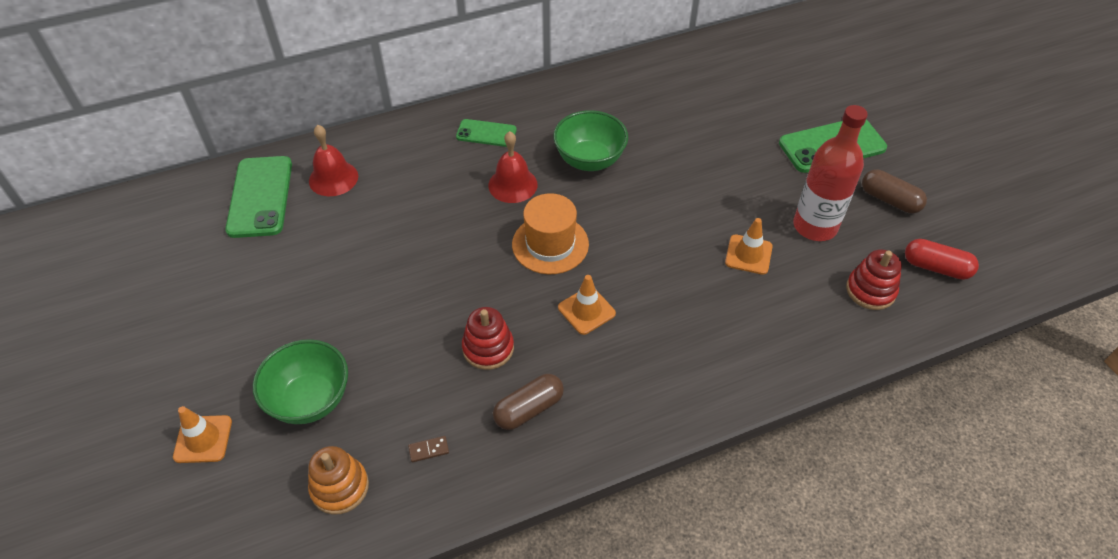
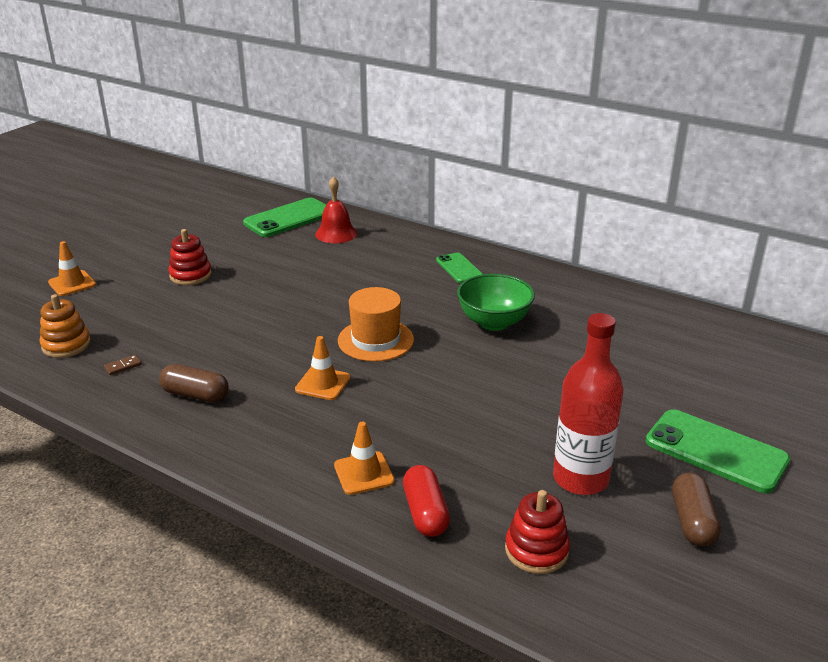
camera: 55 degrees right, 20 degrees down
(310, 399) = (132, 305): green bowl -> none
(428, 450) = (123, 366): brown domino -> brown domino turned 75 degrees counterclockwise
(488, 348) = (239, 354): red stacking toy -> red stacking toy (190, 275)
(513, 185) = (419, 300): red bell -> none
(748, 254) = (488, 448): orange traffic cone -> orange traffic cone (364, 473)
(936, 267) = (634, 594): red capsule -> red capsule (425, 513)

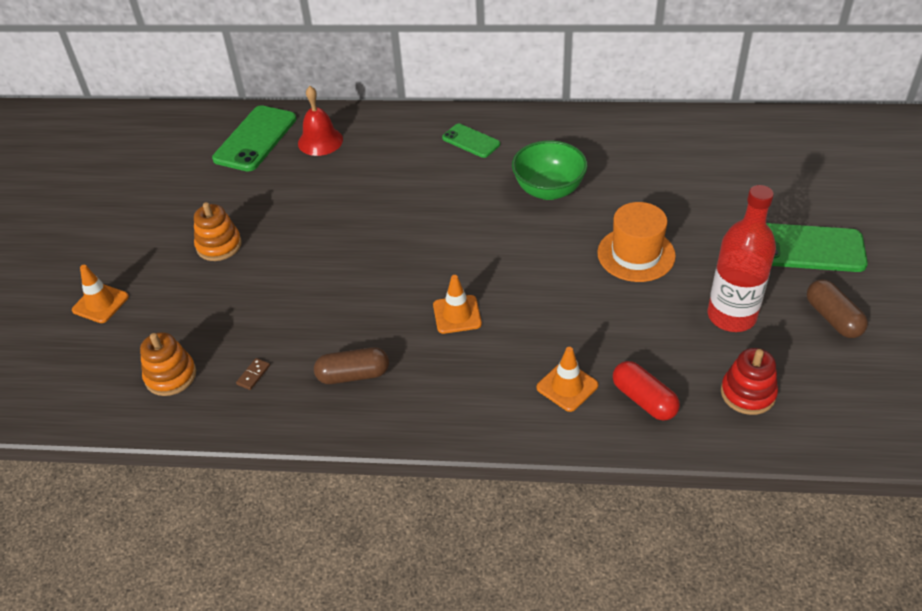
camera: 25 degrees left, 15 degrees up
(190, 275) = (219, 245): red stacking toy -> orange stacking toy
(375, 340) = (463, 250): orange hat -> orange hat (636, 254)

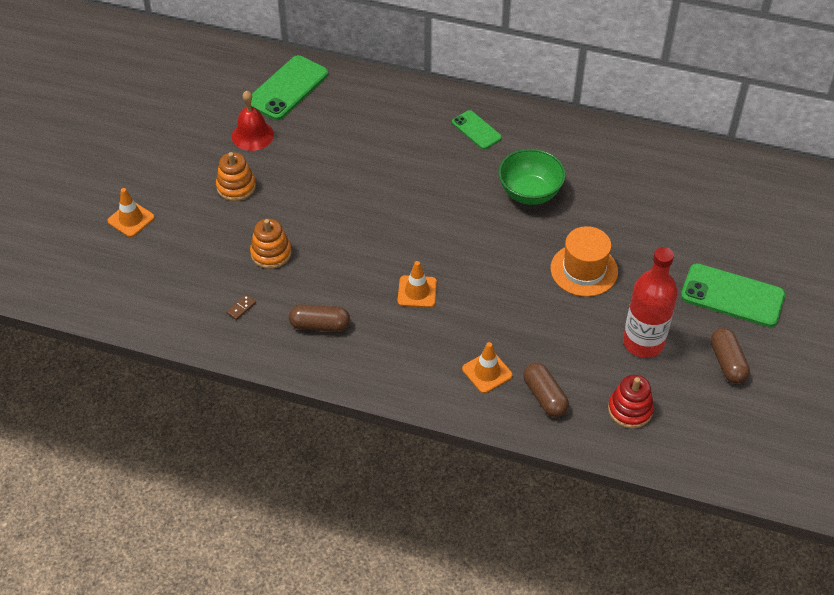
camera: 10 degrees right, 5 degrees up
(170, 376) = (176, 294): orange stacking toy -> orange stacking toy (271, 253)
(320, 141) = (344, 102): red bell -> red bell (252, 135)
(644, 399) = (544, 396): red capsule -> brown capsule

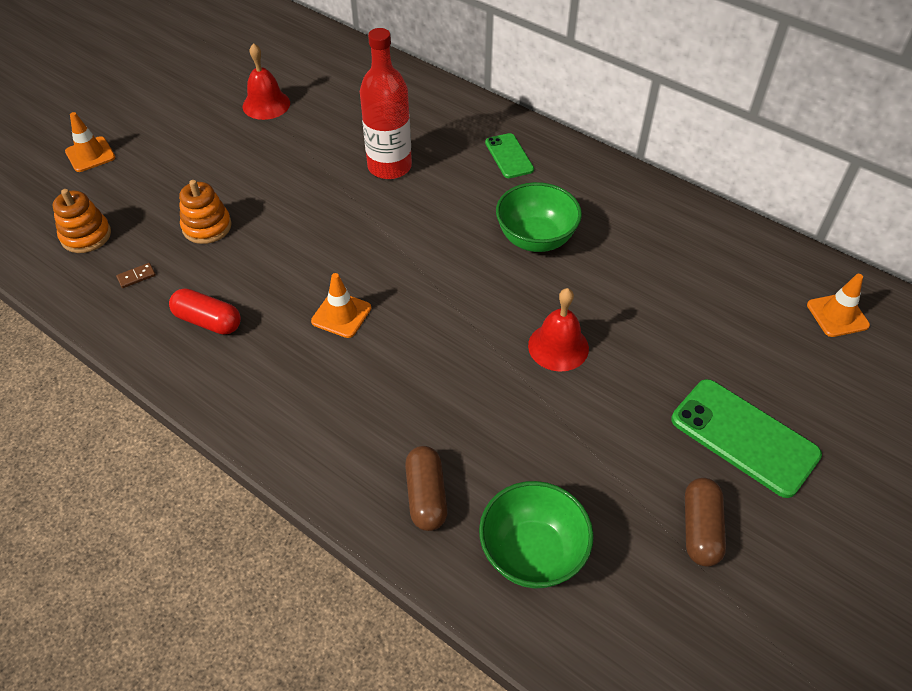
camera: 20 degrees right, 0 degrees up
(236, 187) = (216, 150): orange stacking toy -> orange stacking toy (86, 236)
(287, 88) = (330, 69): green phone -> none
(320, 325) = (208, 321): brown capsule -> red capsule
(487, 372) = (370, 439): orange traffic cone -> orange traffic cone (837, 315)
(584, 270) = (558, 346): orange hat -> red bell
(630, 410) = (532, 553): red stacking toy -> green bowl
(643, 342) = (593, 463): red bottle -> red bottle (389, 166)

